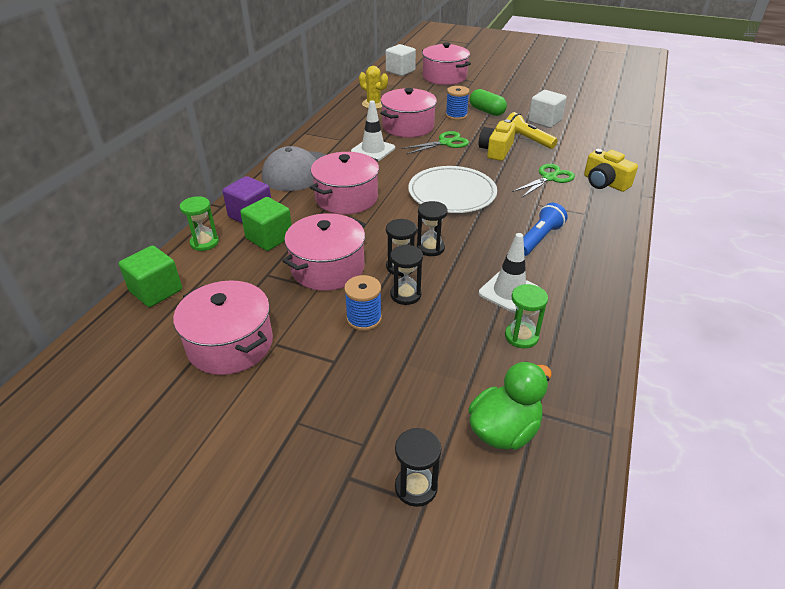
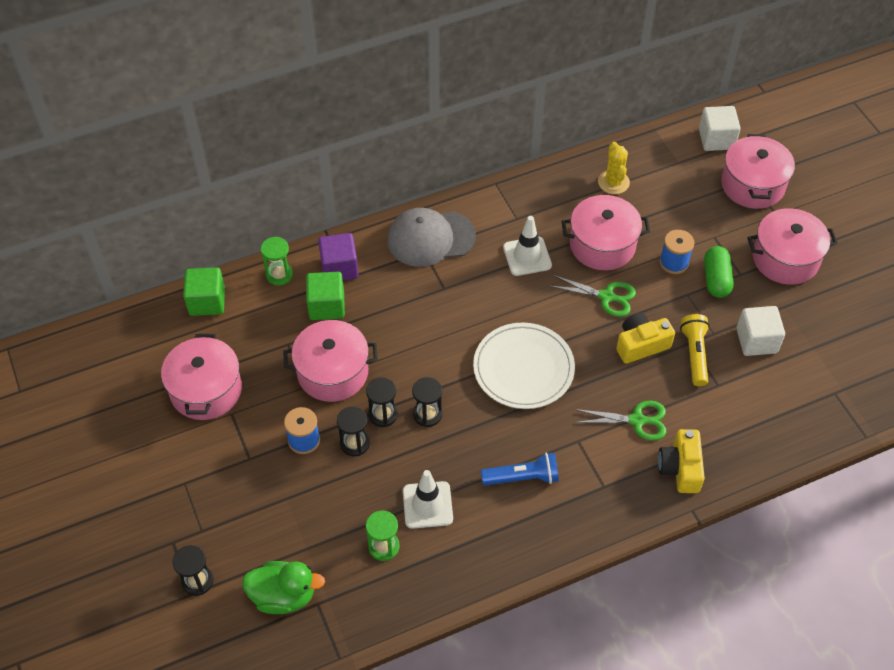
camera: 45 degrees right, 15 degrees up
(346, 198) = (431, 305): pink pot -> pink pot (785, 258)

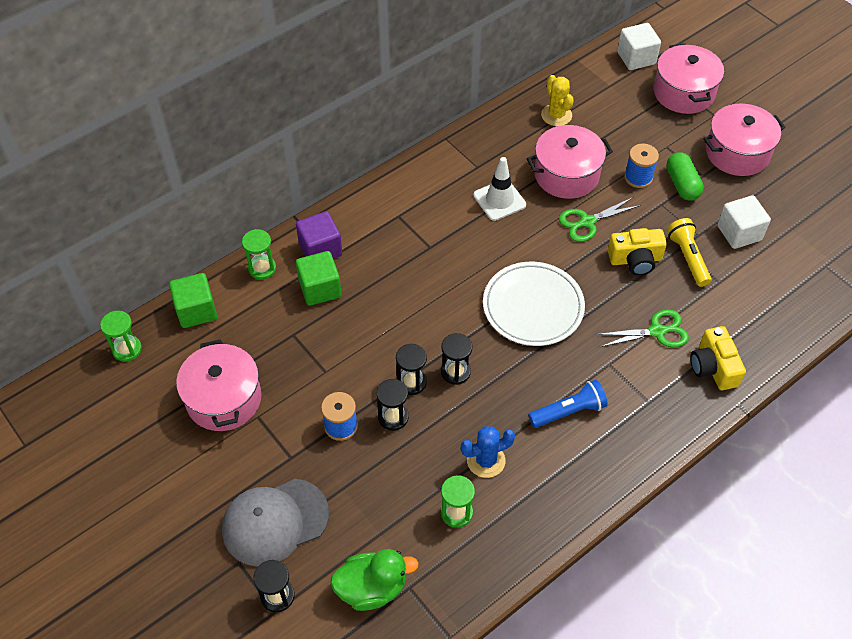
camera: 15 degrees left, 0 degrees up
(134, 323) = (127, 349): none -> green hourglass
(332, 372) = (347, 352): pink pot -> none
(427, 505) = (486, 460): white traffic cone -> blue cactus
(430, 238) = (401, 202): grey cap -> grey cap (275, 522)
(606, 297) = (587, 222): green scissors -> green scissors turned 150 degrees clockwise
(641, 345) = (635, 260): yellow camera -> yellow camera turned 150 degrees counterclockwise

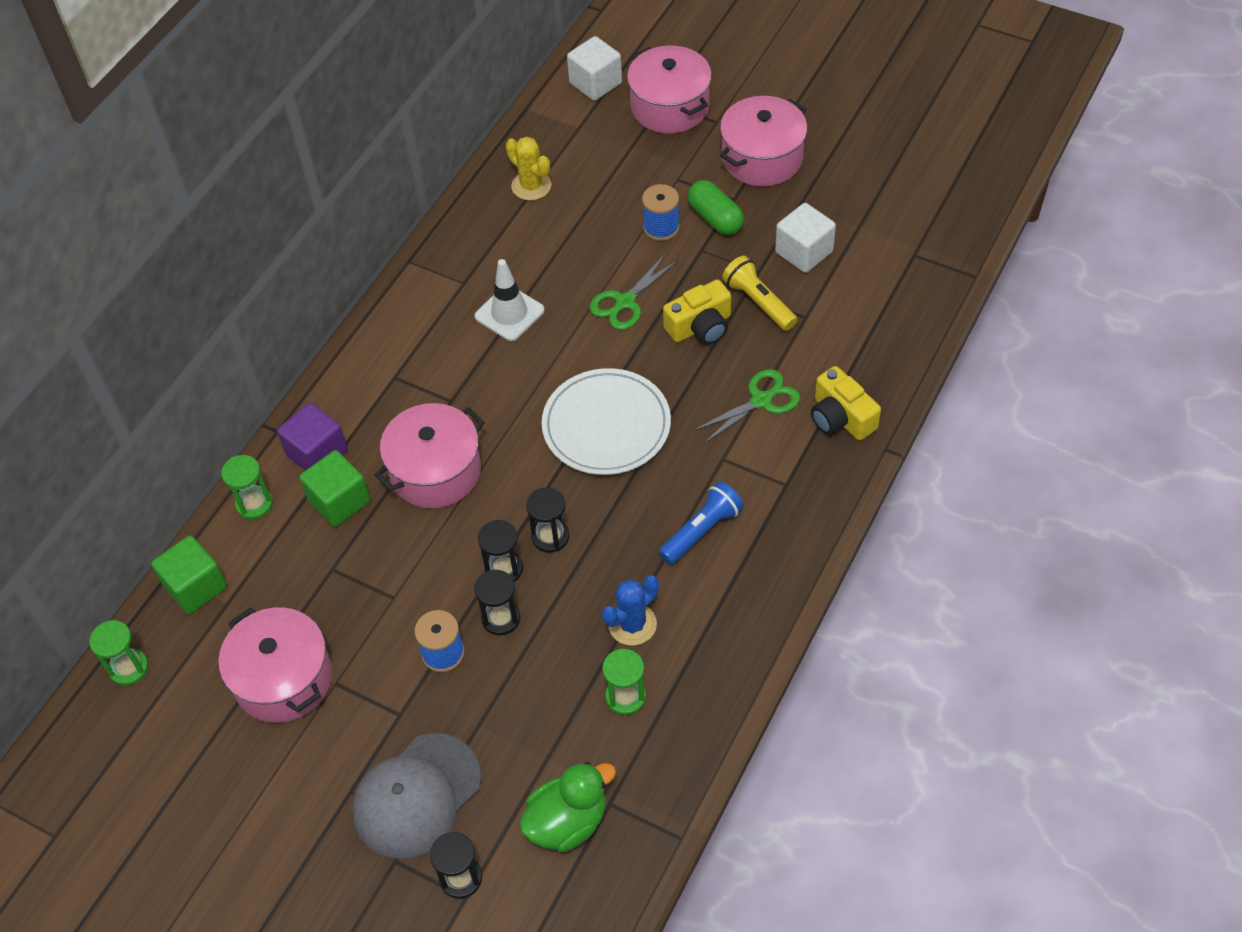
camera: 20 degrees left, 0 degrees up
(566, 175) = (575, 254): pink pot -> pink pot (435, 471)

